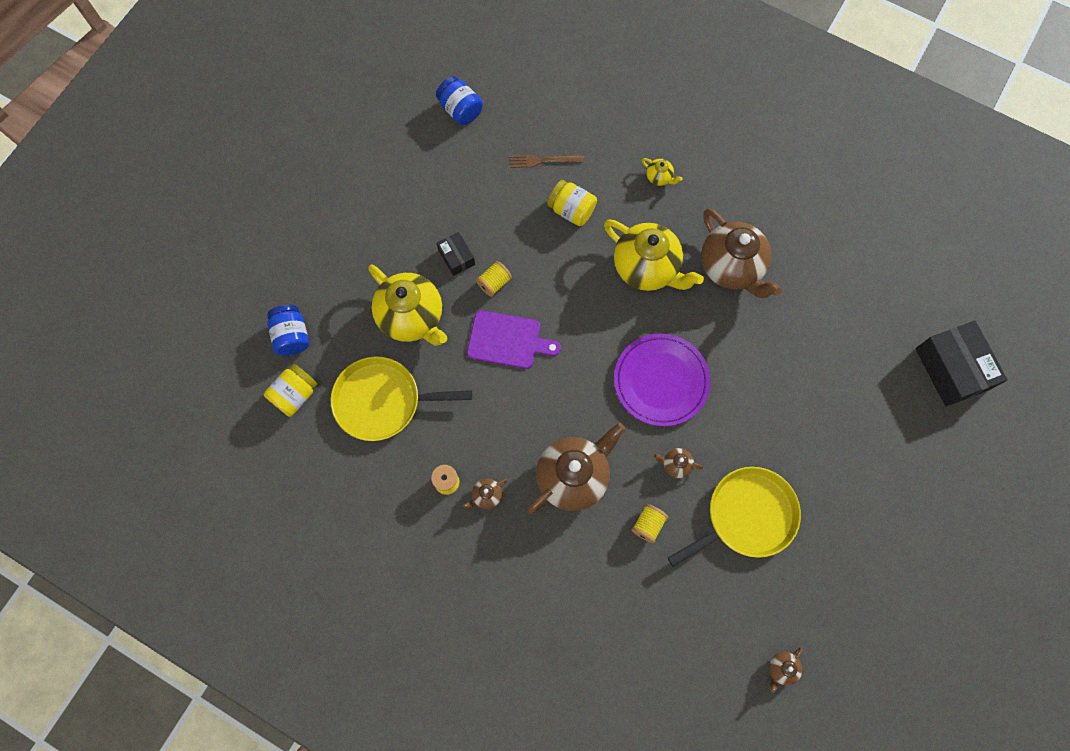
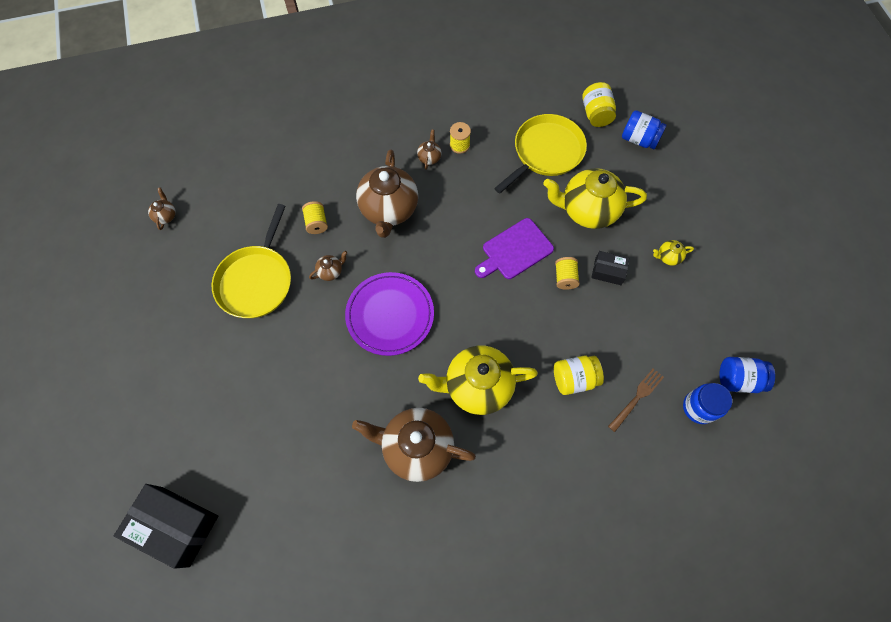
camera: 135 degrees right, 5 degrees down
(509, 119) = (699, 407): none -> blue jar
(659, 177) = (541, 471): yellow teapot -> yellow teapot (668, 257)

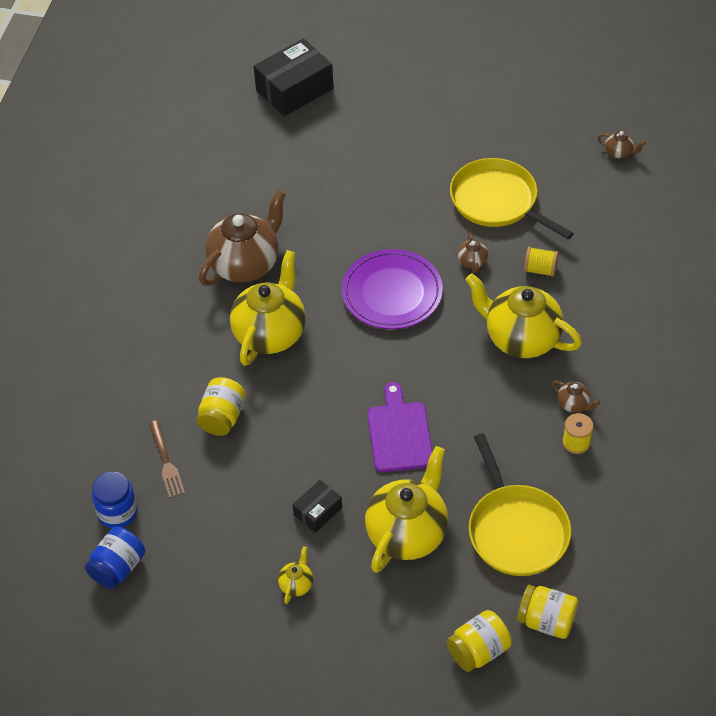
camera: 120 degrees right, 15 degrees down
(389, 210) = (521, 338): brown teapot -> yellow teapot
(565, 278) = (336, 465): yellow spool -> none
(639, 139) = (478, 650): blue jar -> yellow jar

